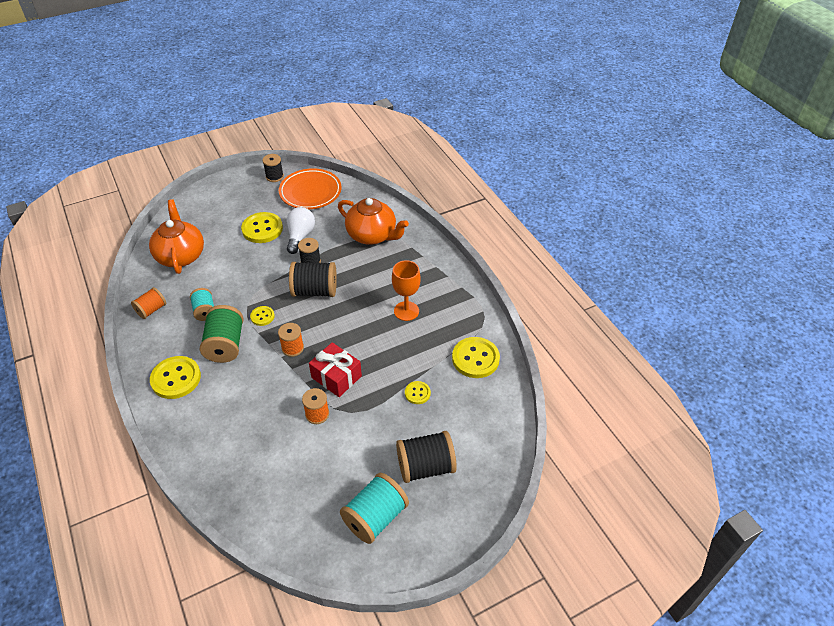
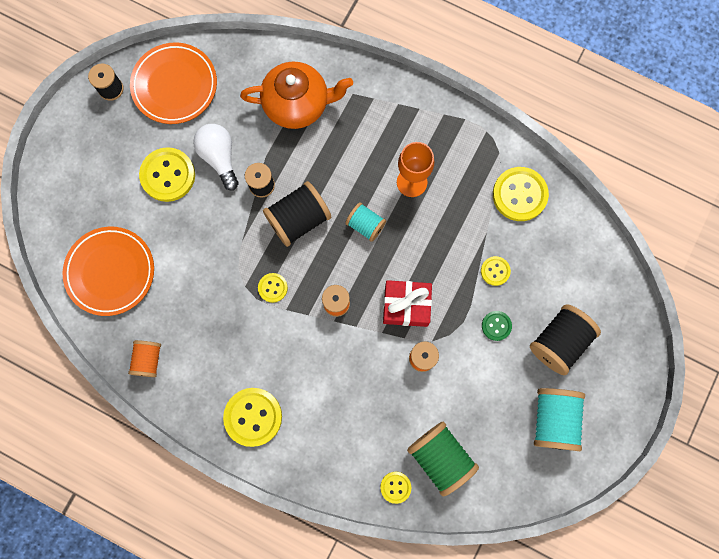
camera: 35 degrees left, 30 degrees up
(181, 255) = (110, 272): orange teapot -> orange plate
(205, 311) = (206, 322): turquoise spool -> turquoise spool (365, 225)
(220, 484) = (395, 487): none -> yellow button
(225, 345) = (266, 346): green spool -> green spool (440, 457)
(388, 427) = (496, 326): none -> green button

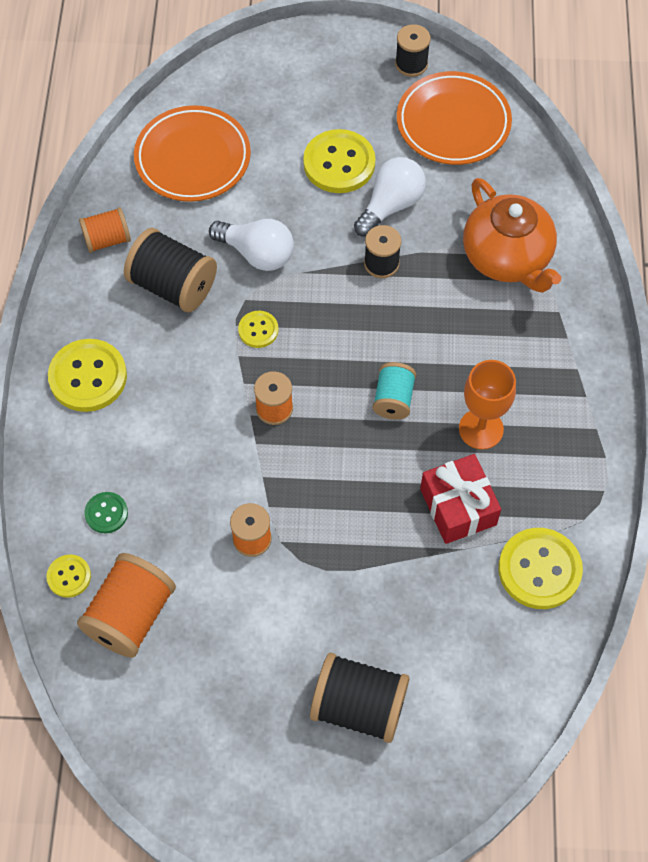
camera: 65 degrees right, 15 degrees down
(212, 262) = (257, 253): none -> white light bulb
(298, 219) = (359, 321): black spool -> black spool (173, 285)
(406, 306) = (312, 491): red gift -> red gift (458, 507)
(440, 457) = (131, 615): green spool -> orange spool
(495, 271) = (415, 581): yellow button -> none
(496, 326) = (340, 614): green button -> green button (106, 513)
(553, 419) = (246, 742): turquoise spool -> none

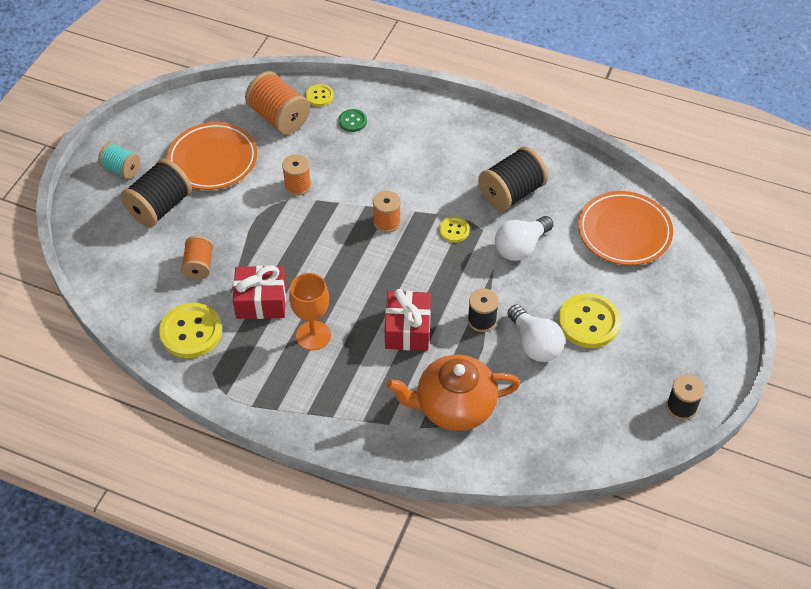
camera: 110 degrees right, 10 degrees down
(88, 377) = (456, 133): yellow button -> none
(107, 239) = (565, 167): orange spool -> orange spool (199, 266)
(393, 399) = (362, 291): turquoise spool -> turquoise spool (122, 169)
(427, 333) = (408, 329): none -> red gift
(453, 123) = (606, 416): orange plate -> orange plate (213, 160)

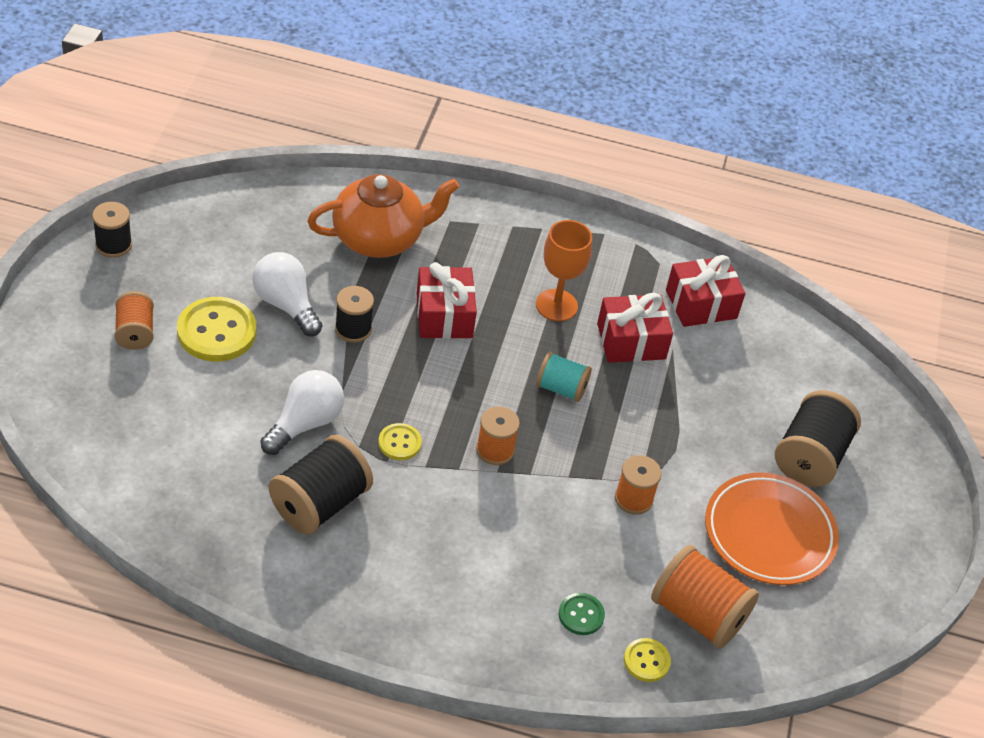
camera: 165 degrees right, 5 degrees down
(122, 169) = (890, 511): turquoise spool -> turquoise spool (561, 388)
(191, 332) = (701, 304): yellow button -> red gift
(199, 266) = (724, 381): orange spool -> orange spool (135, 332)
(624, 232) = (155, 452): orange plate -> none

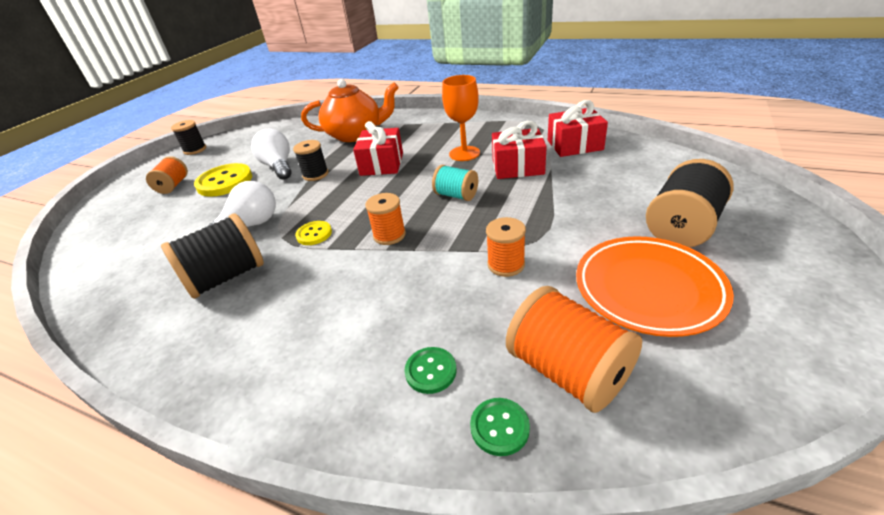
camera: 20 degrees right, 10 degrees down
(646, 661) = (499, 427): yellow button -> green button

